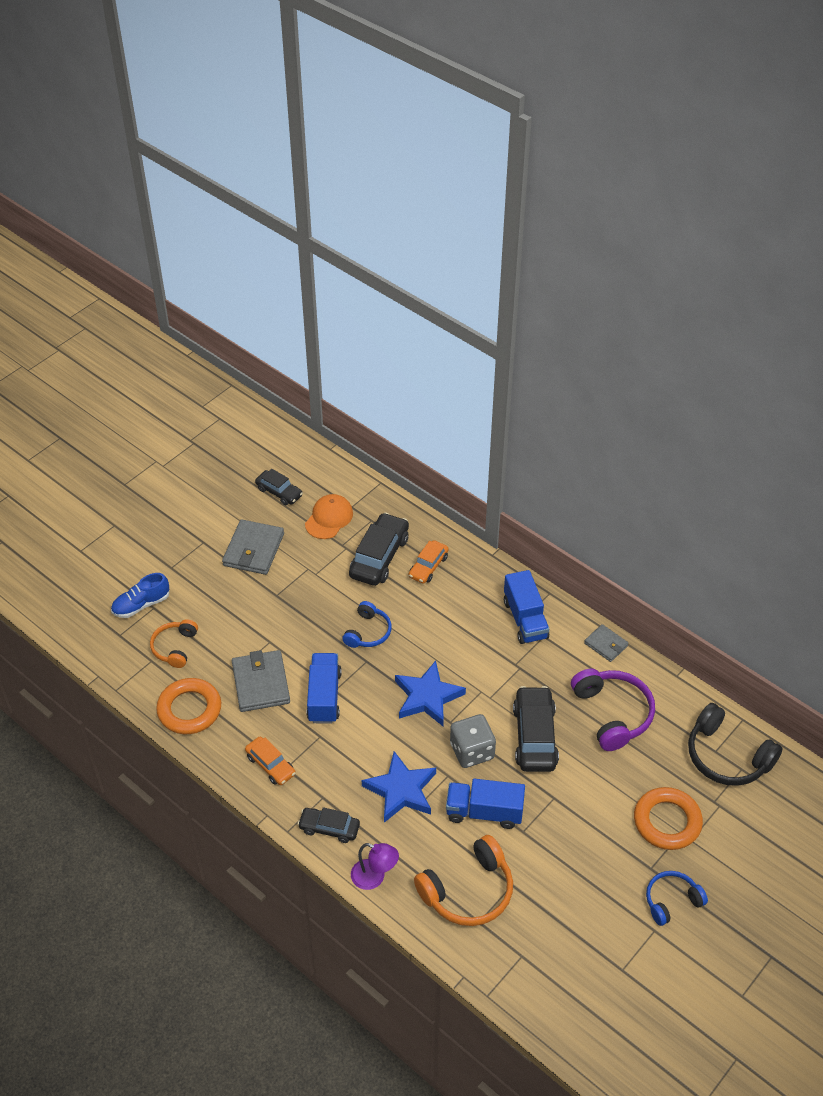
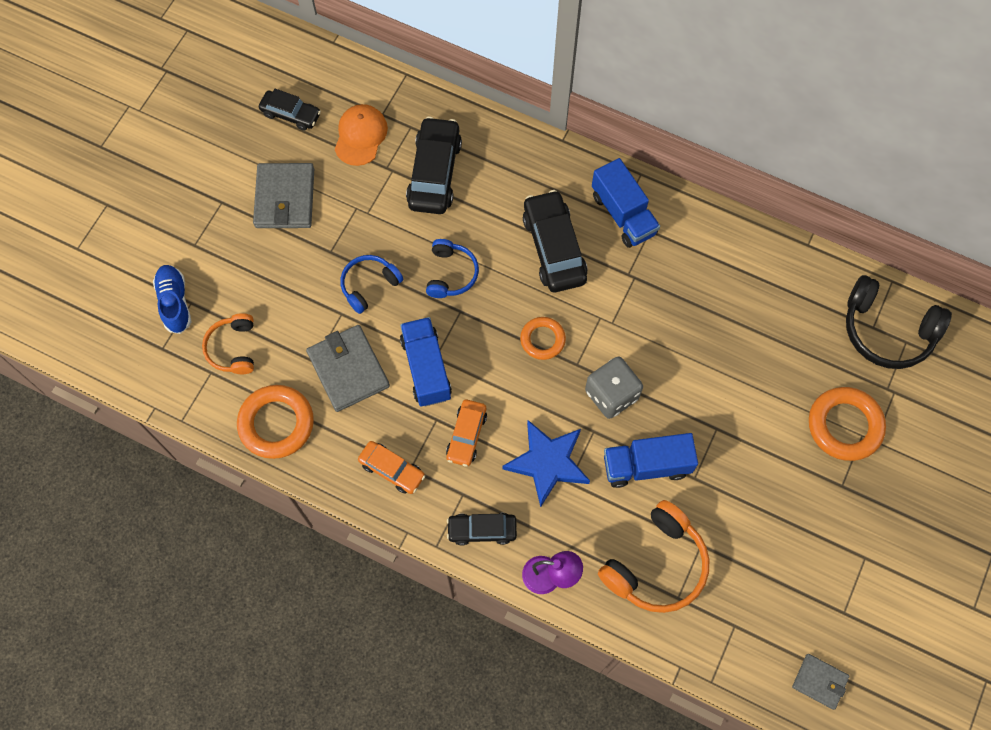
camera: 15 degrees left, 20 degrees up
(141, 605) = (175, 302): blue shoe -> blue shoe turned 120 degrees clockwise
(427, 697) = (542, 340): blue star -> orange ring
(428, 566) = (494, 172): orange car -> orange car (466, 435)
(535, 736) = (675, 358): black car -> black car (554, 248)
(606, 644) = (721, 224): grey wallet -> grey wallet (819, 681)
(612, 714) = (751, 309): purple headphones -> none
(672, 901) = (874, 518): blue headphones -> blue headphones (369, 285)

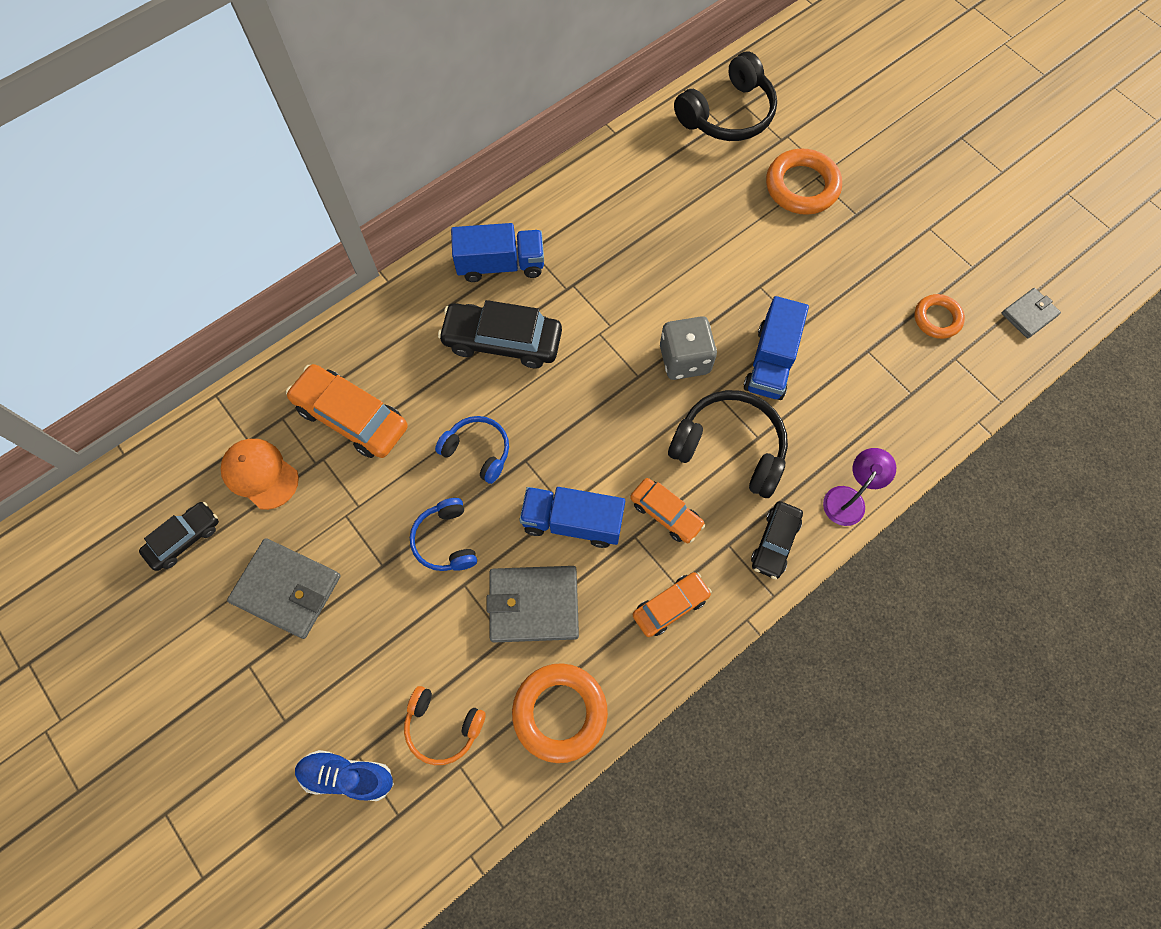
camera: 65 degrees left, 0 degrees up
(434, 173) = (351, 417): black car -> orange car
(542, 340) = (596, 395): orange ring -> orange ring (937, 319)
(547, 463) = (729, 448): blue star -> black headphones
(656, 565) = (872, 397): orange headphones -> none

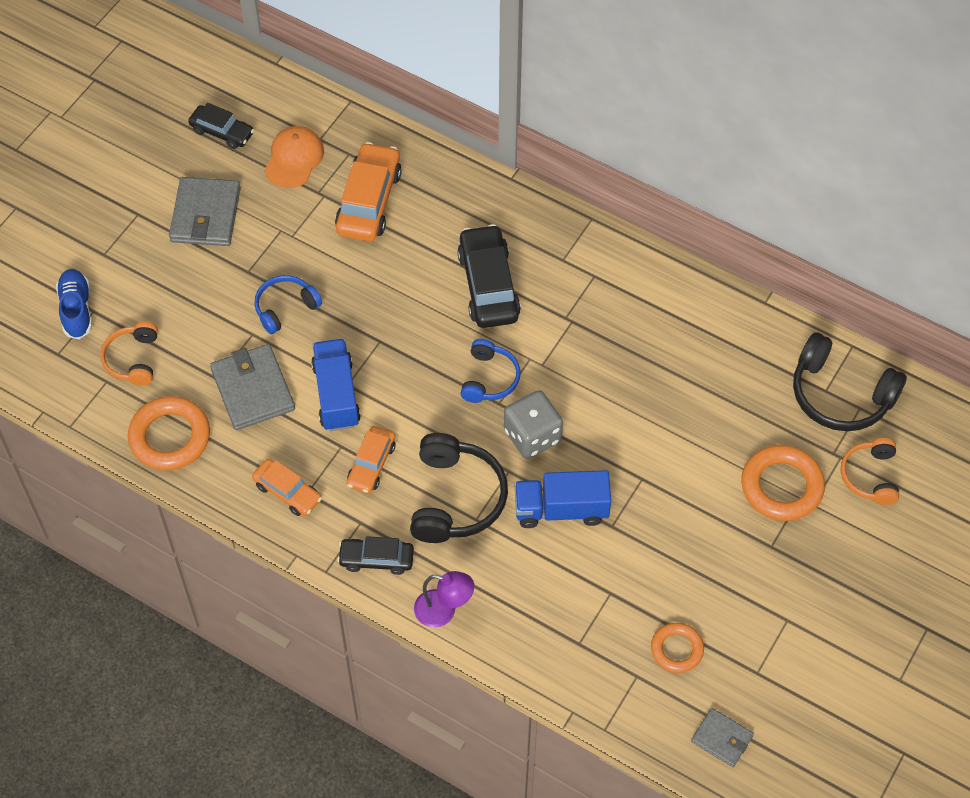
camera: 70 degrees right, 10 degrees down
(477, 451) = (374, 303): blue headphones -> blue headphones (489, 378)
(500, 265) = (567, 257): blue truck -> none
(812, 122) = (870, 476): none -> orange headphones

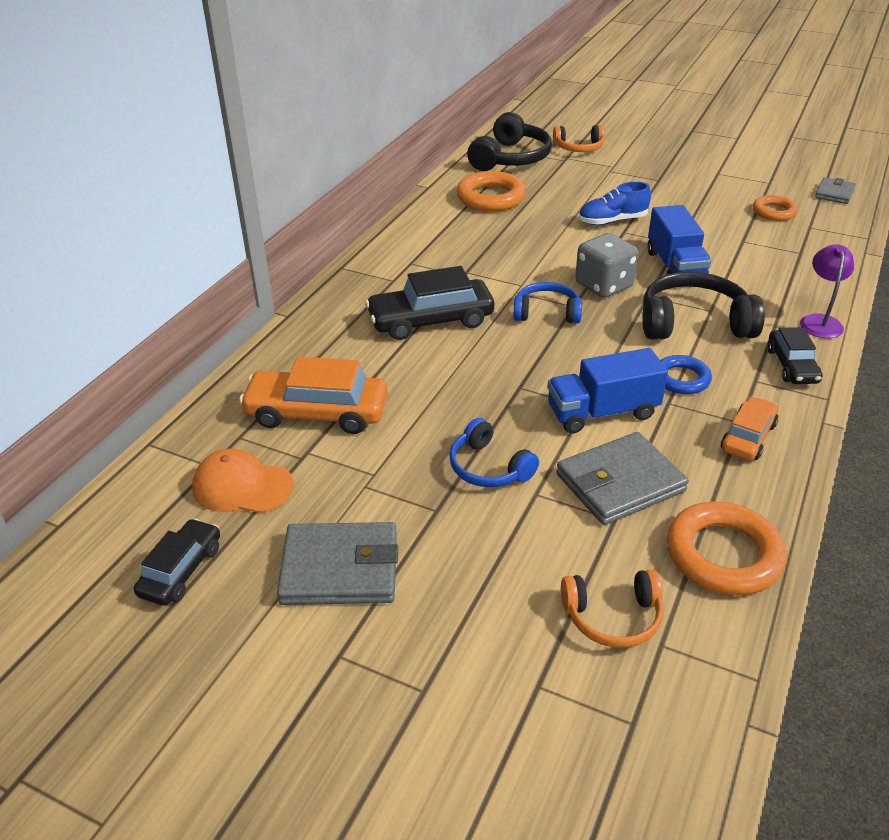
camera: 95 degrees left, 20 degrees down
(76, 309) = (540, 711): blue shoe -> blue shoe (612, 221)
(371, 464) = (681, 379): orange car -> blue ring
(781, 486) = (603, 177): orange ring -> orange ring (491, 198)

